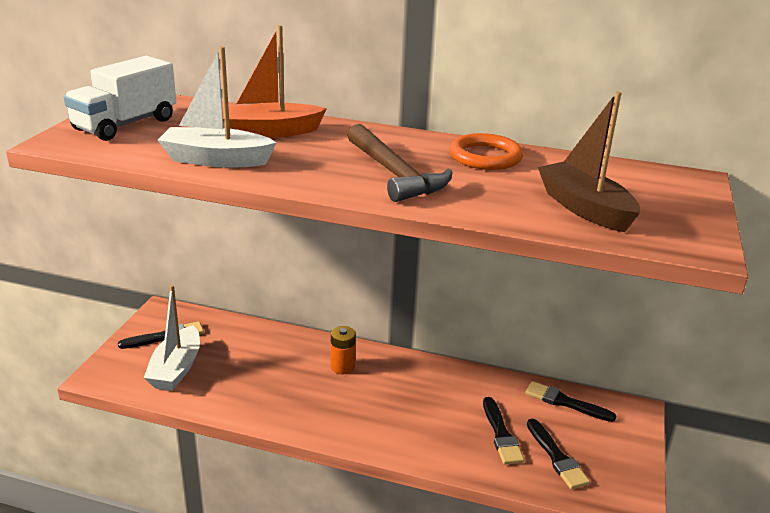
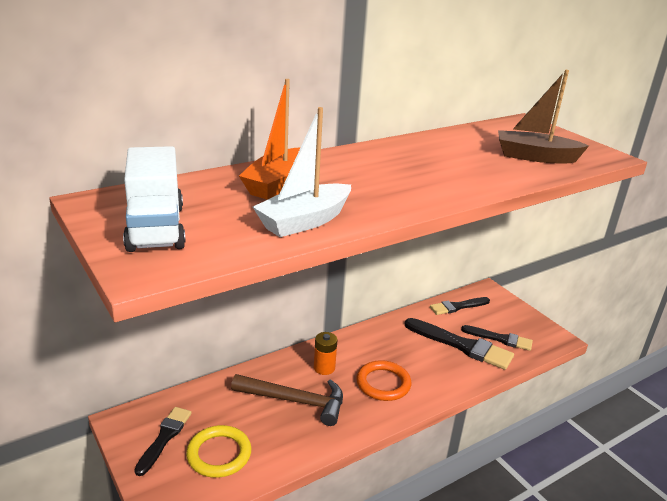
camera: 50 degrees left, 0 degrees up
(176, 369) = (219, 454): white boat -> yellow ring
(394, 174) = (420, 178): brown hammer -> brown hammer (295, 401)
(485, 157) = (428, 147): orange ring -> orange ring (383, 383)
(501, 434) = (462, 345): black brush -> black brush, size x1.57

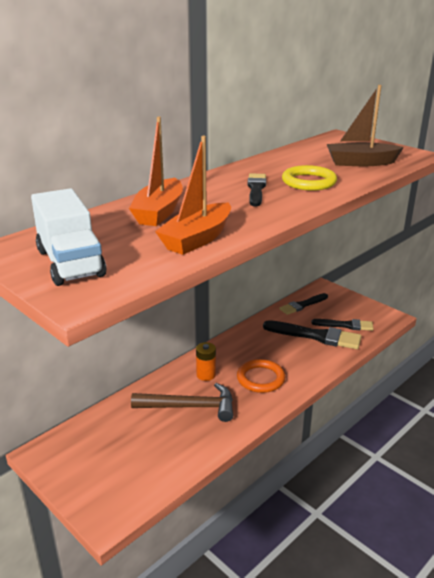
camera: 10 degrees left, 0 degrees up
(164, 438) = (84, 459): black brush -> black brush (256, 189)
(219, 454) = (138, 463): yellow ring -> yellow ring (309, 182)
(304, 221) = (197, 239): white boat -> orange boat

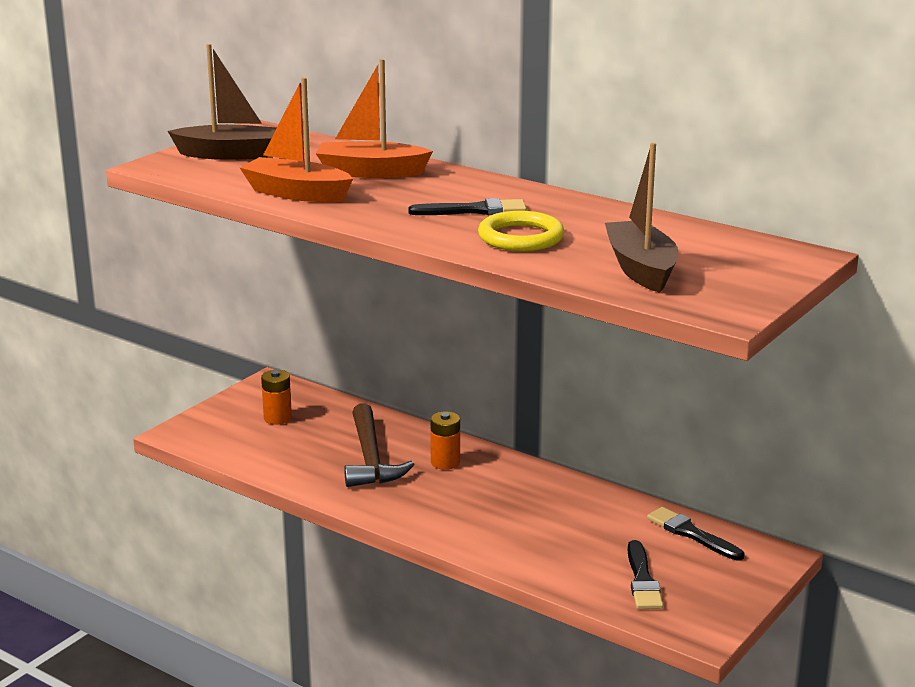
camera: 80 degrees right, 5 degrees down
(70, 263) = (229, 154): white truck -> brown boat
(107, 452) = (277, 418): none -> orange battery
(260, 378) = (450, 505): orange ring -> none
(316, 336) = (591, 550): black brush -> none

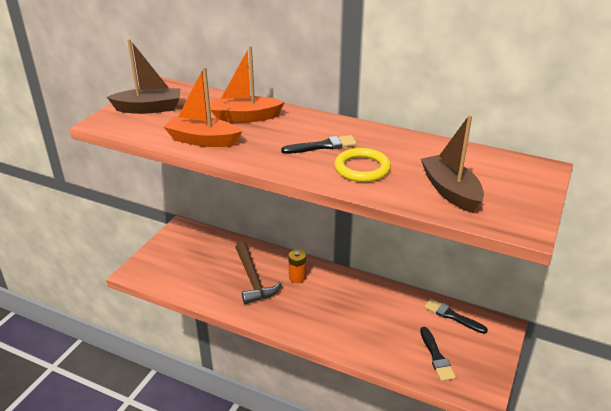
camera: 10 degrees left, 10 degrees up
(277, 418) = (191, 254): orange battery -> none

